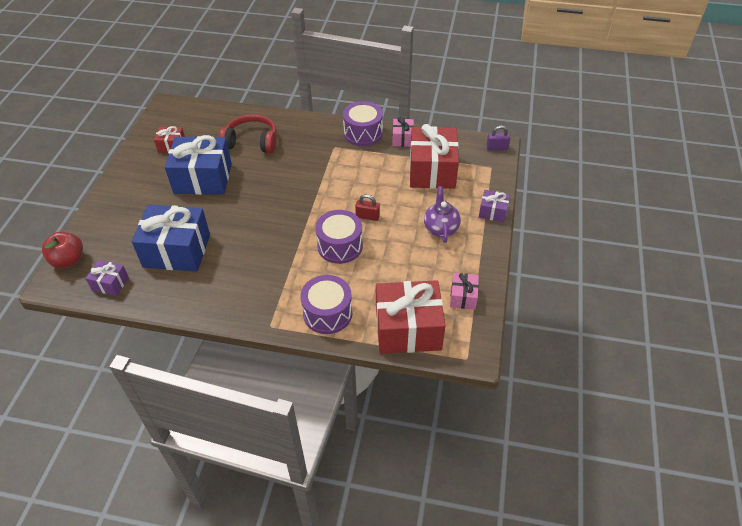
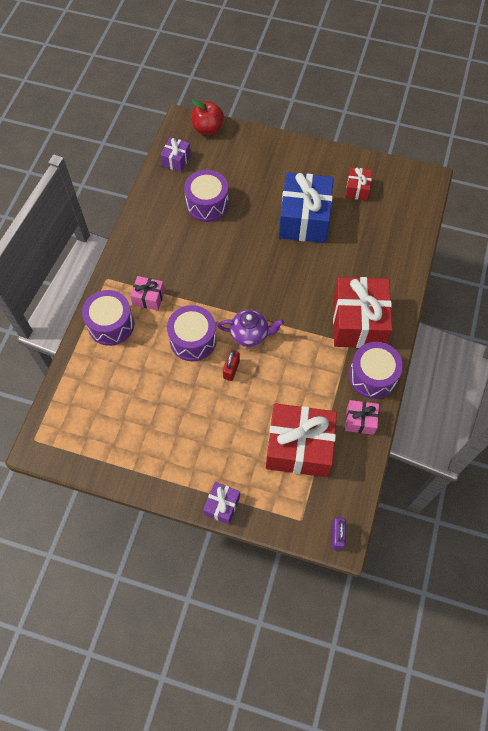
camera: 95 degrees right, 15 degrees up
(177, 251) = (207, 204): blue gift -> purple drum
(251, 142) = (361, 261): red headphones -> none
(408, 329) = (78, 392): red gift -> red gift (358, 322)
(441, 228) = (204, 442): purple teapot -> purple teapot (250, 335)
(463, 297) = (106, 449): pink gift -> pink gift (149, 298)

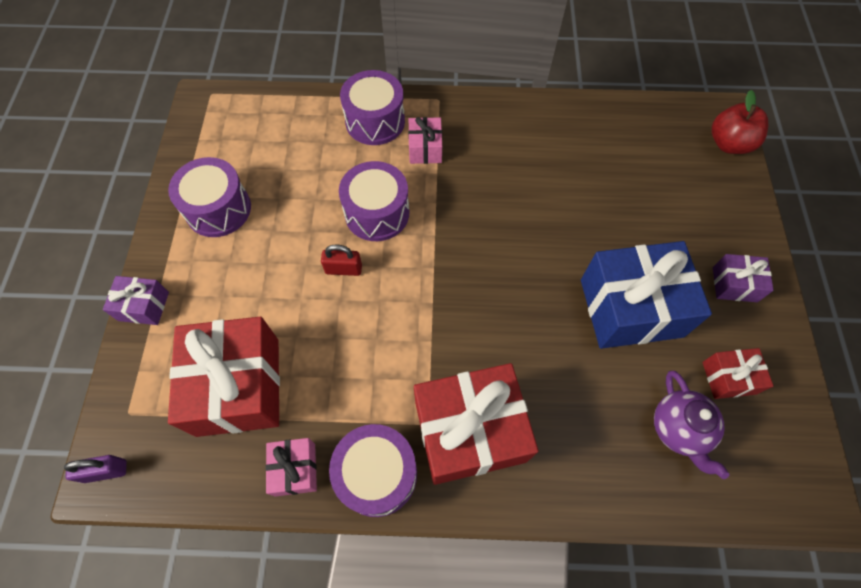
camera: 75 degrees right, 0 degrees up
(176, 160) = (653, 122): purple gift -> purple gift (734, 284)
(207, 204) = (598, 175): purple drum -> purple drum (218, 209)
(250, 335) = (403, 280): purple teapot -> purple teapot (678, 429)

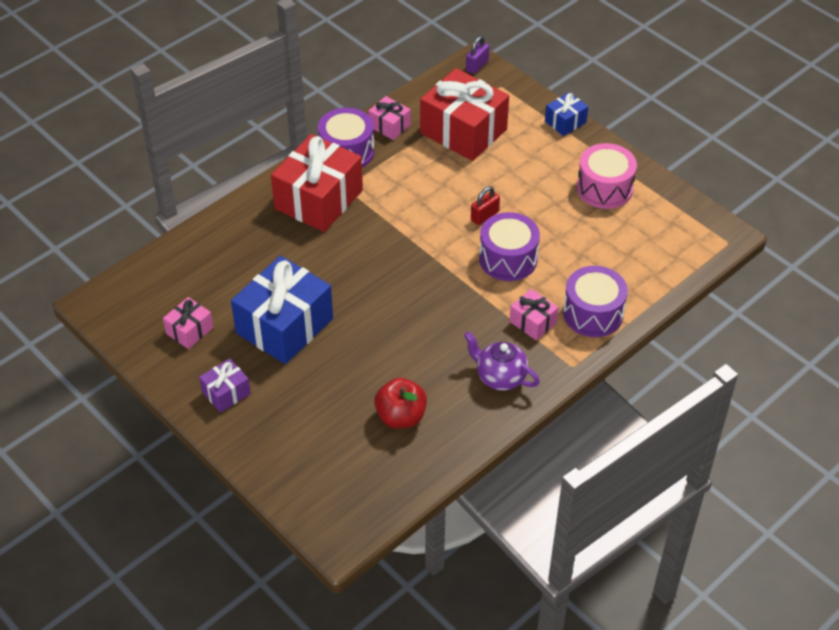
camera: 135 degrees right, 15 degrees down
(143, 306) = (565, 122): purple gift -> blue gift
(218, 209) = (604, 188): purple drum -> pink drum
(678, 429) = (201, 282): purple teapot -> purple teapot (500, 377)
(729, 144) = (312, 510): red apple -> red apple (401, 416)
(729, 378) = (189, 330): red gift -> pink gift

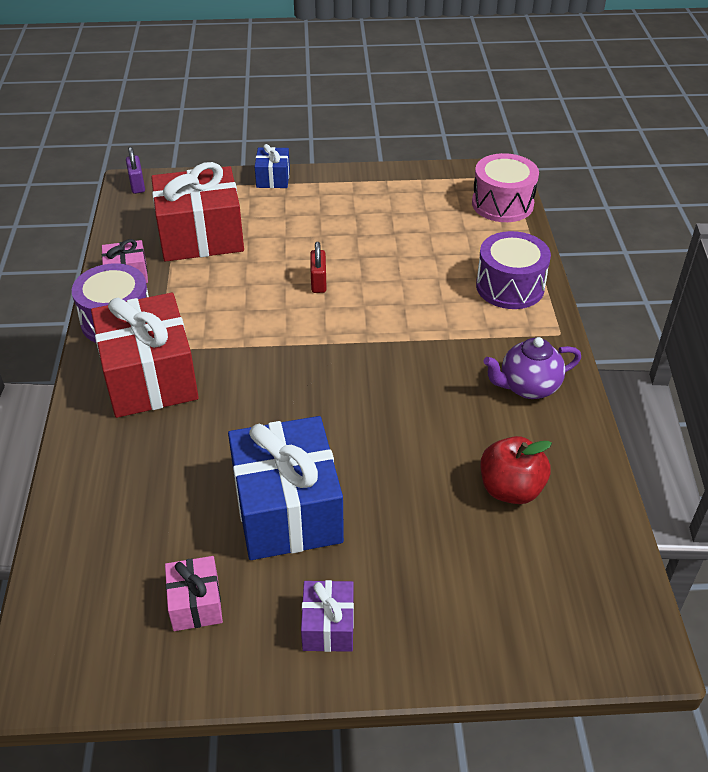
camera: 50 degrees left, 5 degrees down
(508, 259) = (387, 298): purple drum -> none
(532, 322) = (481, 327): pink gift -> none
(604, 188) = (375, 201): pink drum -> pink drum (502, 204)

